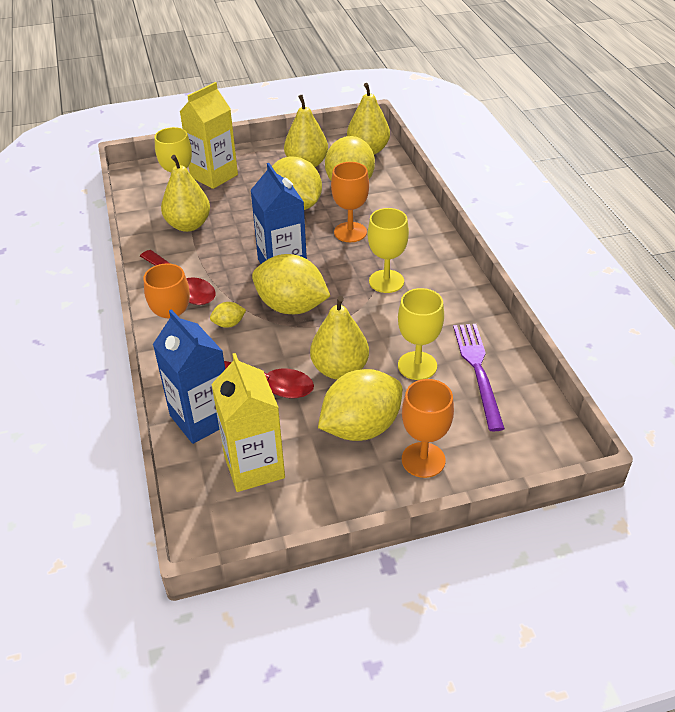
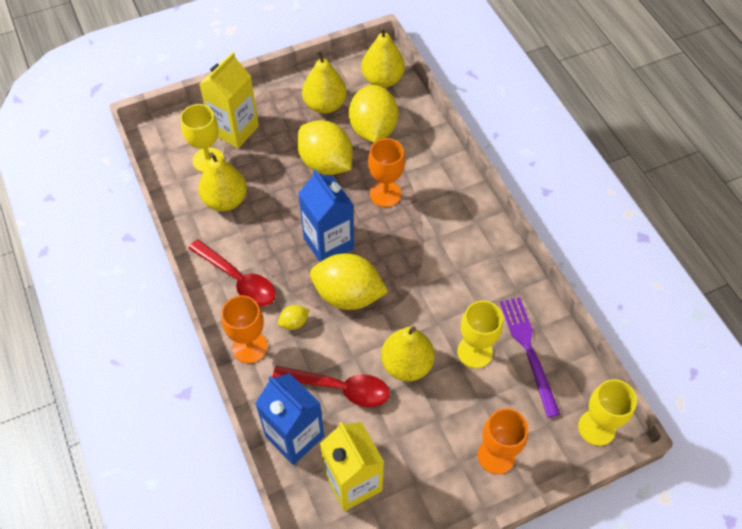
camera: 10 degrees left, 15 degrees up
(361, 427) = (437, 427): yellow lemon -> none
(386, 281) = (430, 253): yellow goblet -> yellow goblet (596, 428)

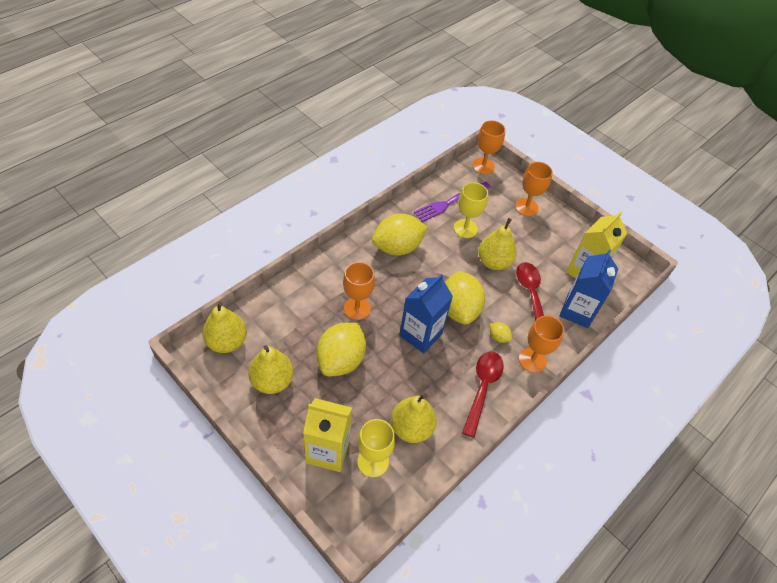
camera: 115 degrees left, 5 degrees down
(373, 129) = (290, 334): yellow lemon -> yellow lemon (397, 247)
(596, 428) = (483, 166): yellow goblet -> orange goblet

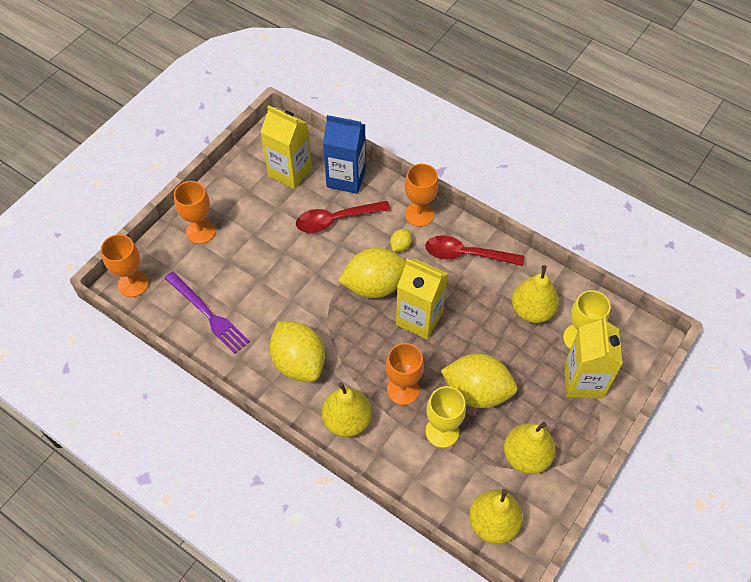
camera: 95 degrees left, 5 degrees up
(420, 334) = (419, 318): blue carton -> yellow carton
(465, 228) = (250, 292): yellow goblet -> yellow goblet (442, 431)
(494, 262) = (297, 258): yellow pear -> yellow pear (347, 420)

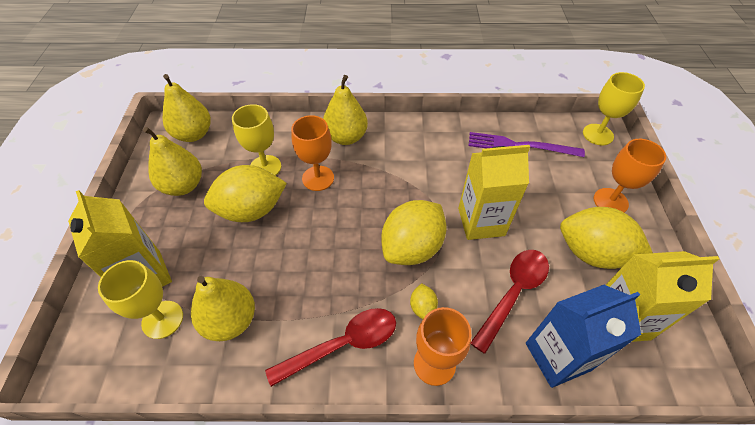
camera: 145 degrees right, 5 degrees down
(133, 284) = (598, 134): orange goblet -> yellow goblet
(299, 362) = (417, 153): yellow lemon -> yellow lemon (592, 253)
(419, 318) = (345, 242): yellow carton -> yellow carton (481, 222)

